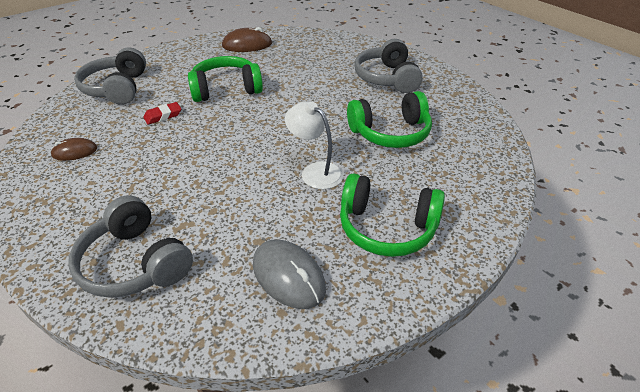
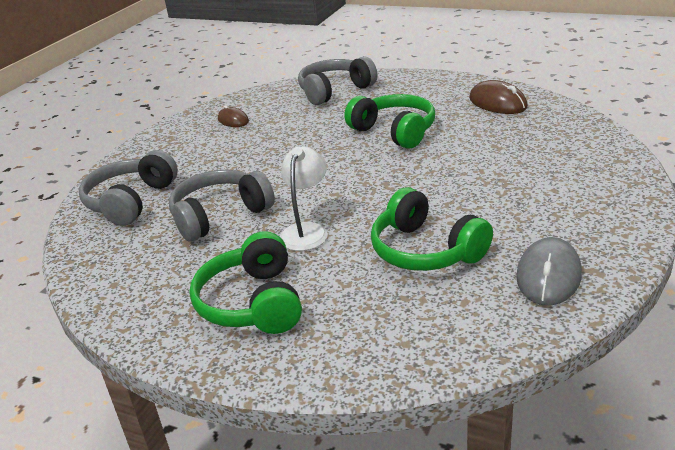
camera: 65 degrees right, 10 degrees down
(163, 116) = (316, 126): red eraser -> none
(288, 276) = (154, 272): grey mouse -> grey mouse (548, 276)
(387, 78) = (552, 206): grey headphones -> grey headphones (219, 215)

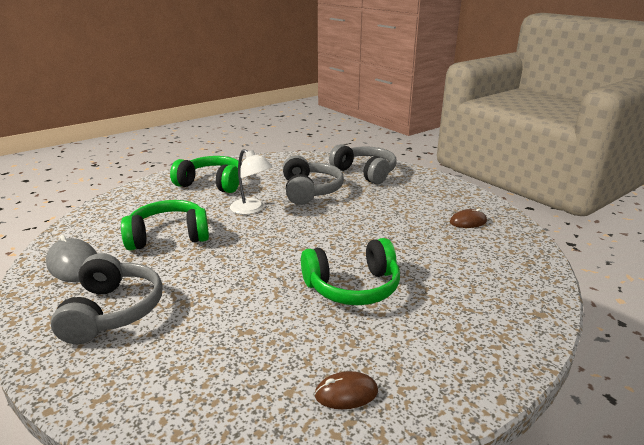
camera: 115 degrees right, 5 degrees down
(334, 91) = (503, 288): grey headphones -> grey headphones (113, 311)
(497, 103) = (346, 393): brown mouse -> brown mouse, size x0.62

